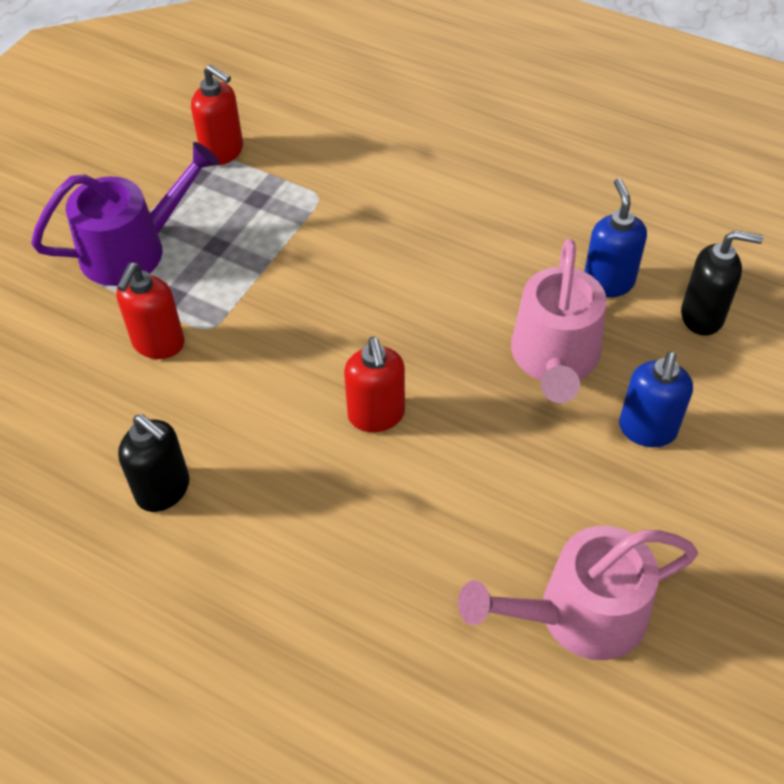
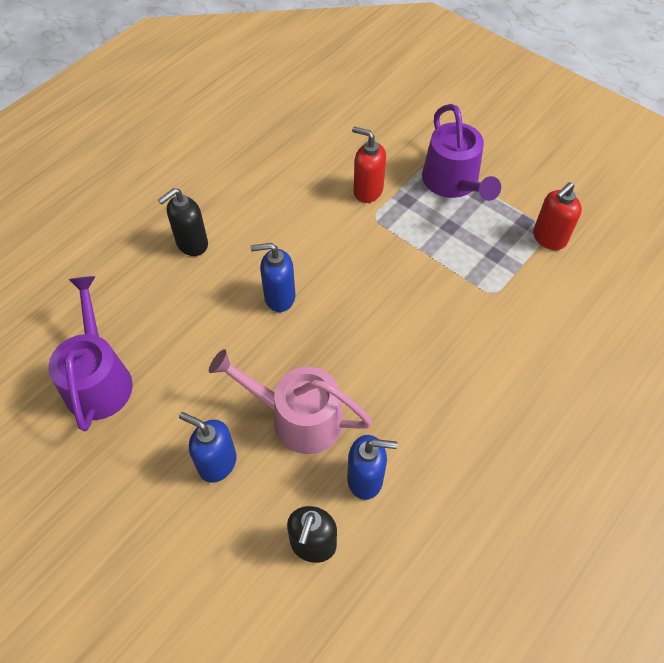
camera: 100 degrees right, 5 degrees up
(163, 490) = (257, 187): black soap dispenser -> black soap dispenser (192, 244)
(376, 415) = (279, 297): red soap dispenser -> blue soap dispenser
(580, 614) = (98, 379): pink watering can -> purple watering can

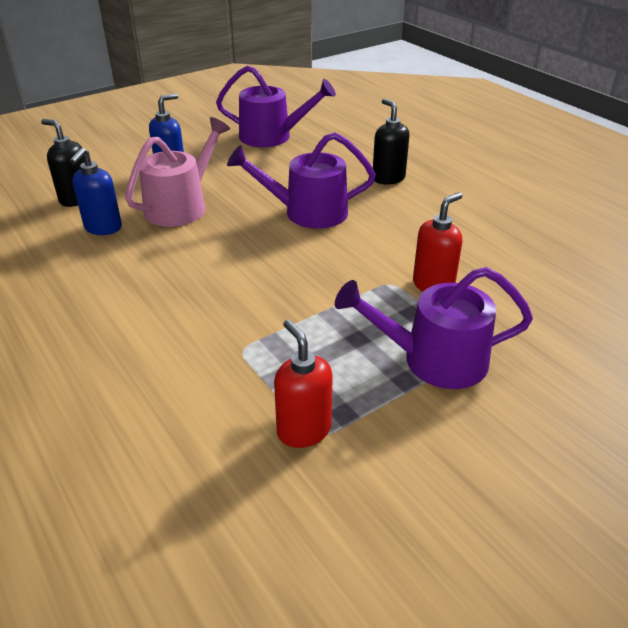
camera: 105 degrees right, 20 degrees down
(279, 297) = (308, 212): blue soap dispenser -> purple watering can

